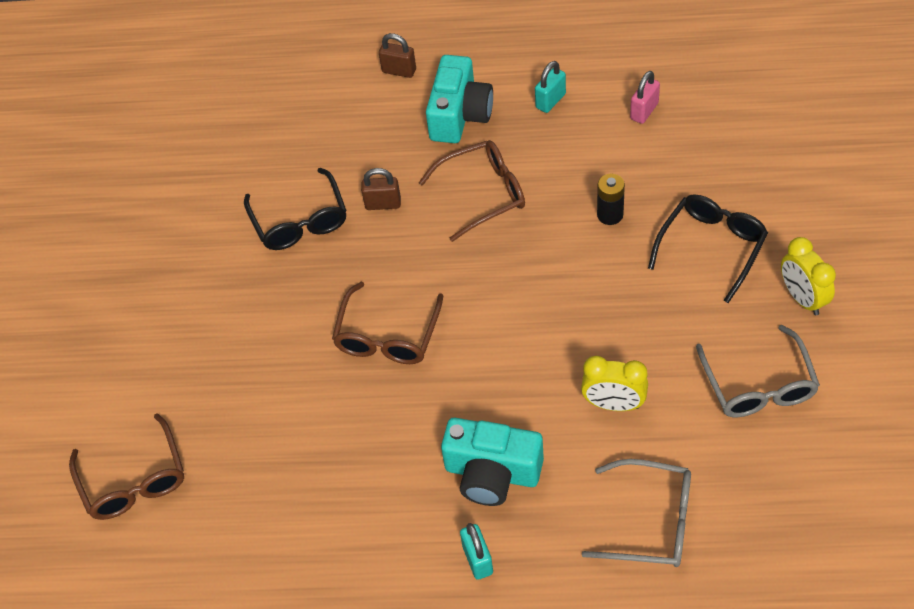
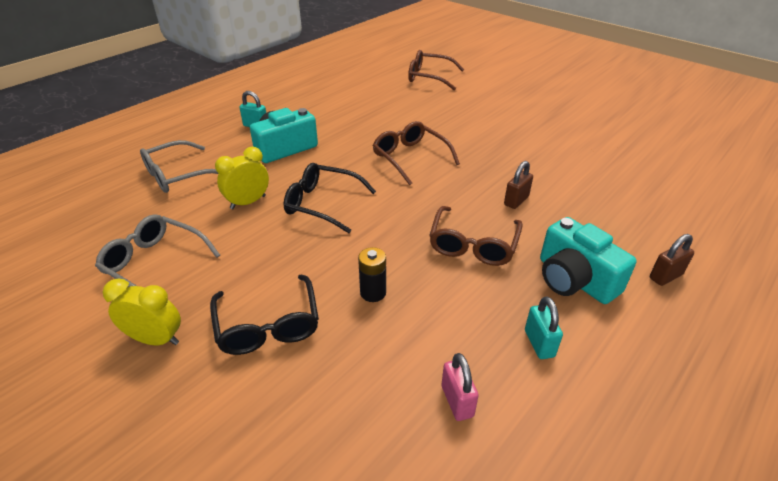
camera: 125 degrees right, 15 degrees down
(299, 220) = (538, 167): black glasses -> black glasses (323, 204)

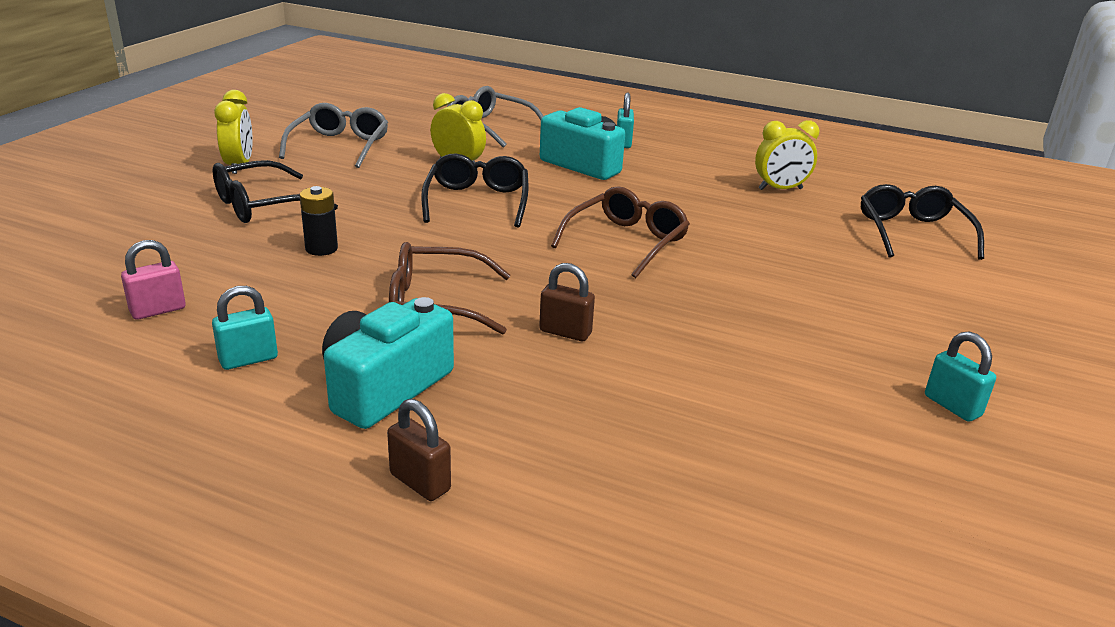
camera: 70 degrees right, 10 degrees down
(361, 94) = (780, 189): none -> yellow clock
(429, 77) = (912, 233): brown glasses -> black glasses
(586, 116) = (952, 406): none -> turquoise padlock

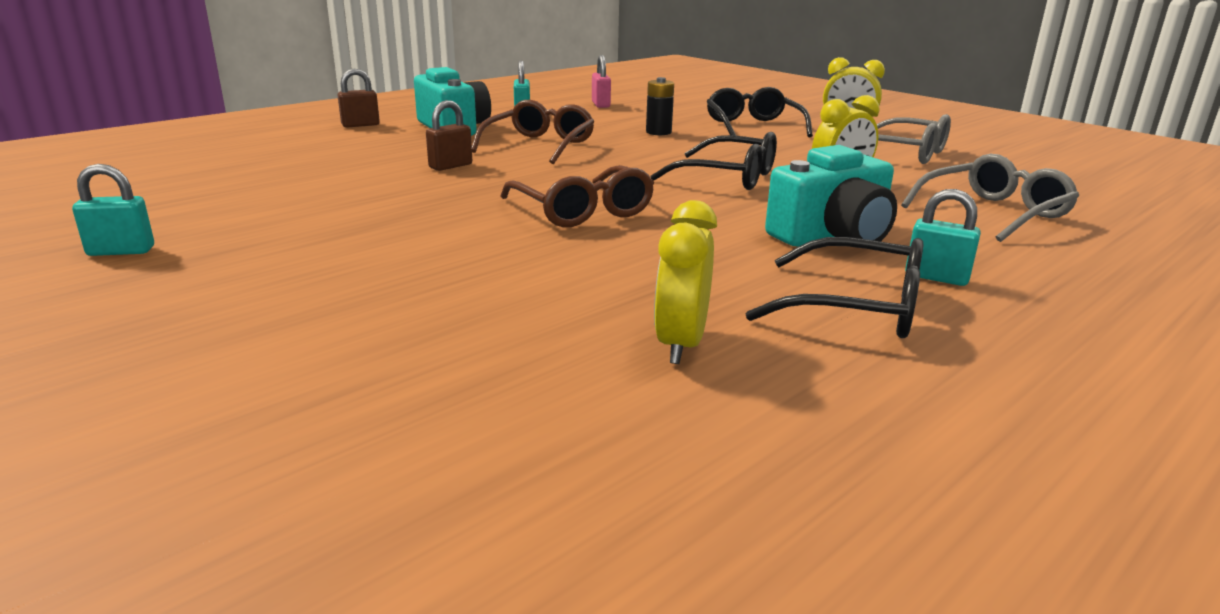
camera: 115 degrees right, 5 degrees down
(912, 233) = (409, 402): black glasses -> black glasses (855, 307)

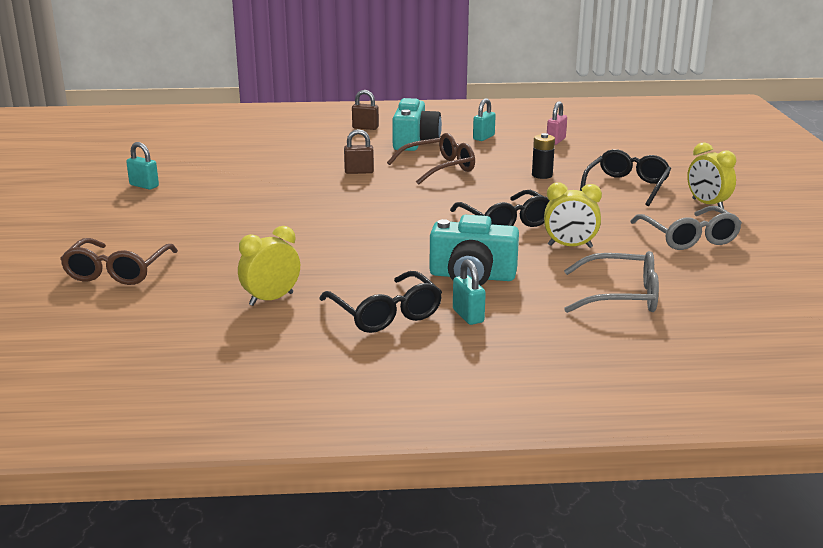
camera: 40 degrees right, 0 degrees up
(582, 211) = (369, 220): brown glasses -> brown glasses (118, 271)

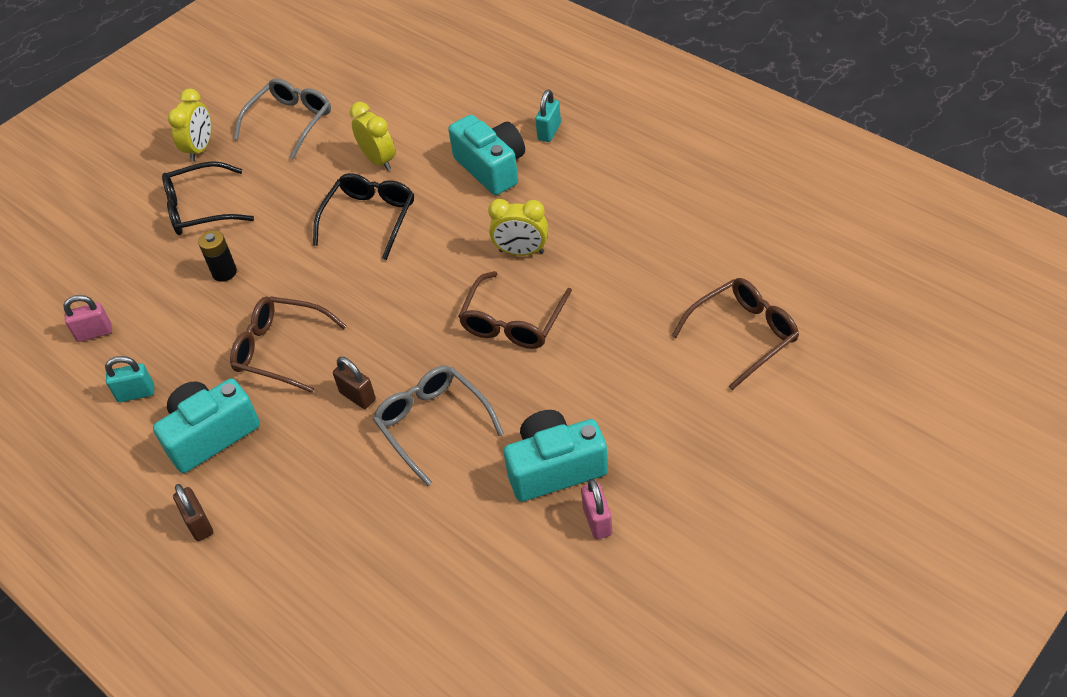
camera: 130 degrees left, 25 degrees up
(144, 186) = (597, 521): turquoise padlock -> pink padlock
(194, 190) = (555, 468): none -> turquoise camera
(271, 299) = (655, 223): yellow clock -> yellow clock (521, 252)
(309, 221) = (513, 321): none -> brown glasses
(385, 313) = (596, 163): black glasses -> none
(620, 296) = (435, 96): grey glasses -> grey glasses (433, 425)

